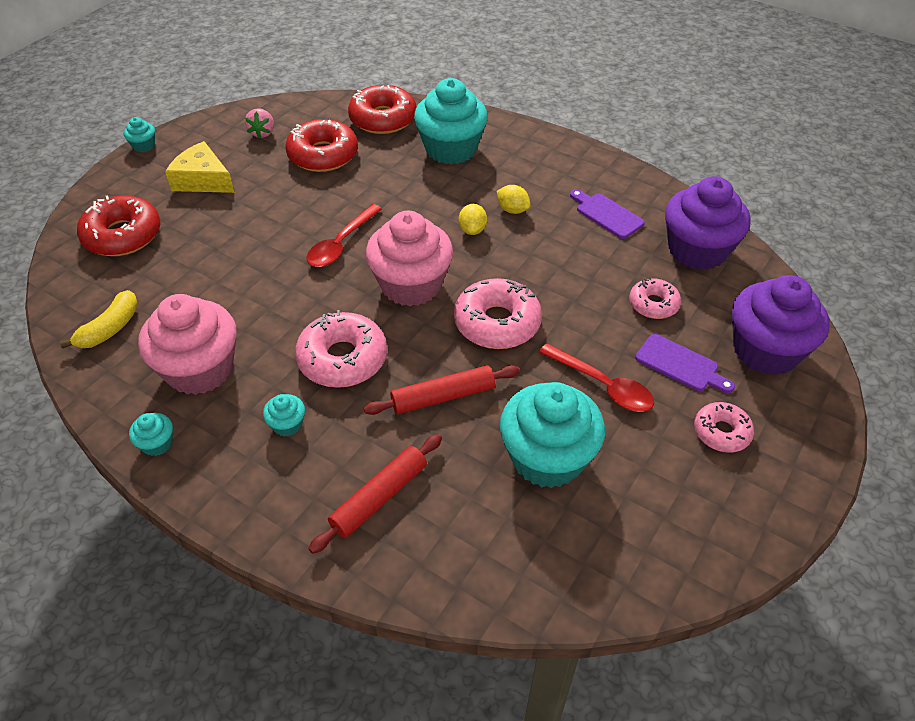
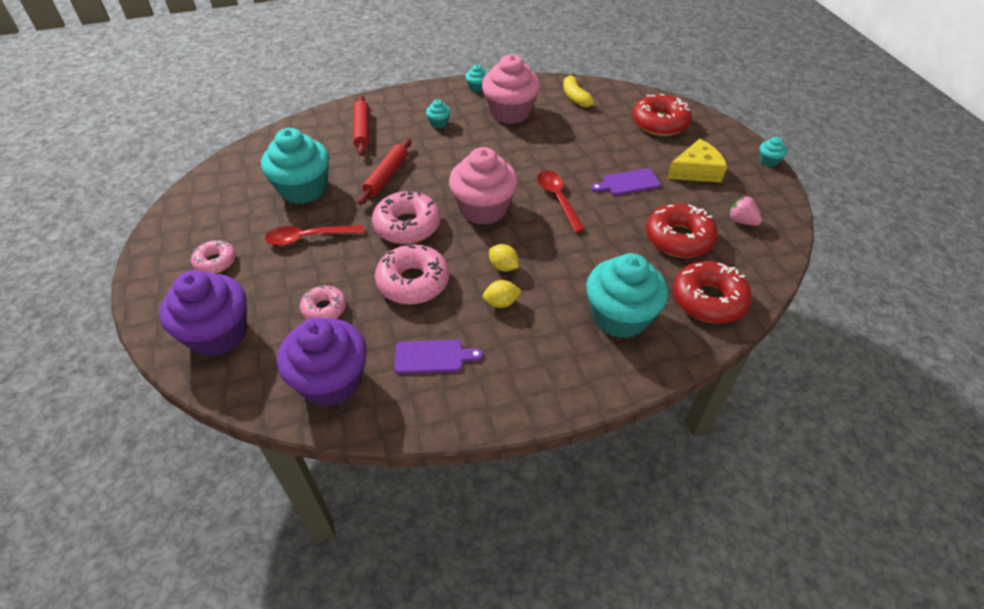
camera: 130 degrees right, 0 degrees up
(342, 359) = (458, 156): pink donut -> pink donut (413, 282)
(680, 365) = (271, 282): purple cutting board -> purple cutting board (628, 182)

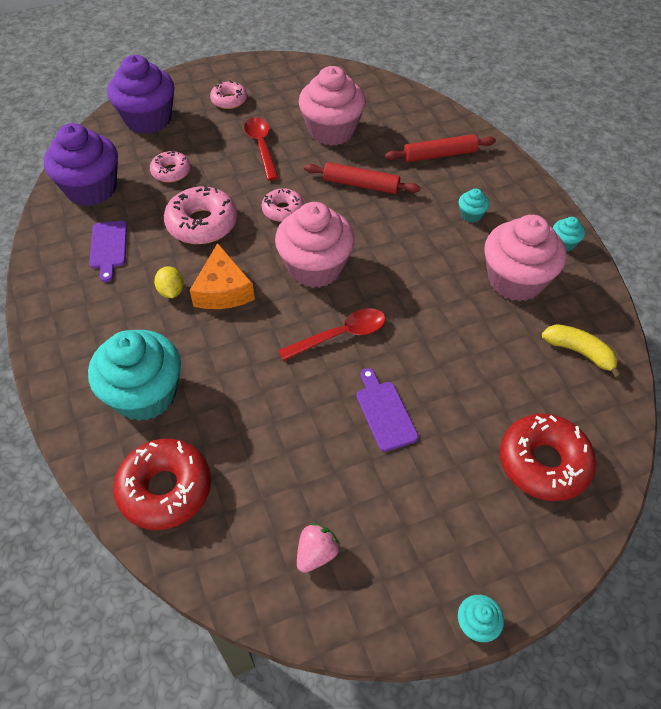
camera: 85 degrees right, 5 degrees up
(303, 189) = (332, 131): turquoise cupcake -> pink cupcake
(407, 225) = (283, 210): pink donut -> pink donut, size x0.59
(503, 267) = (223, 290): yellow lemon -> orange cheese
(575, 97) = (579, 352): yellow banana -> yellow banana turned 60 degrees clockwise
(678, 238) = (275, 466): red donut -> none
(696, 171) = (427, 504): yellow cheese -> none

